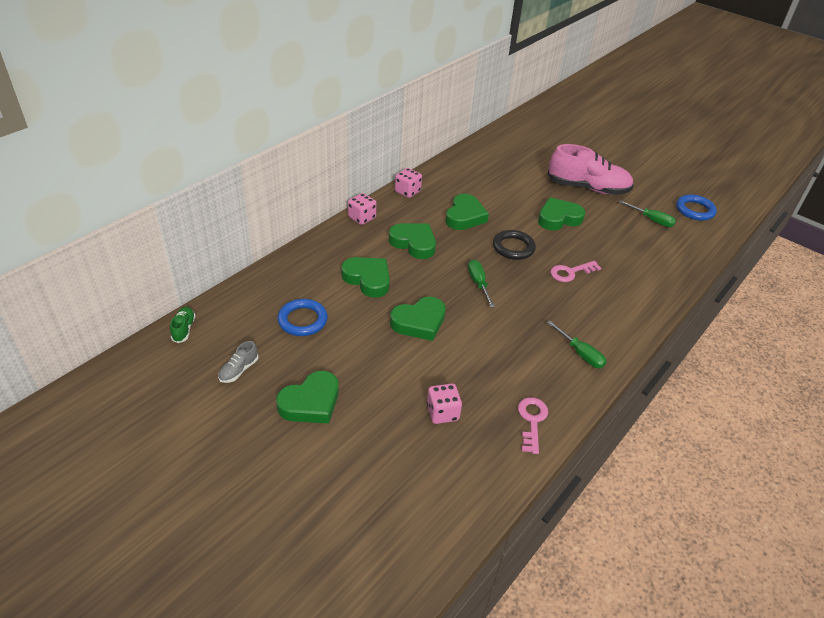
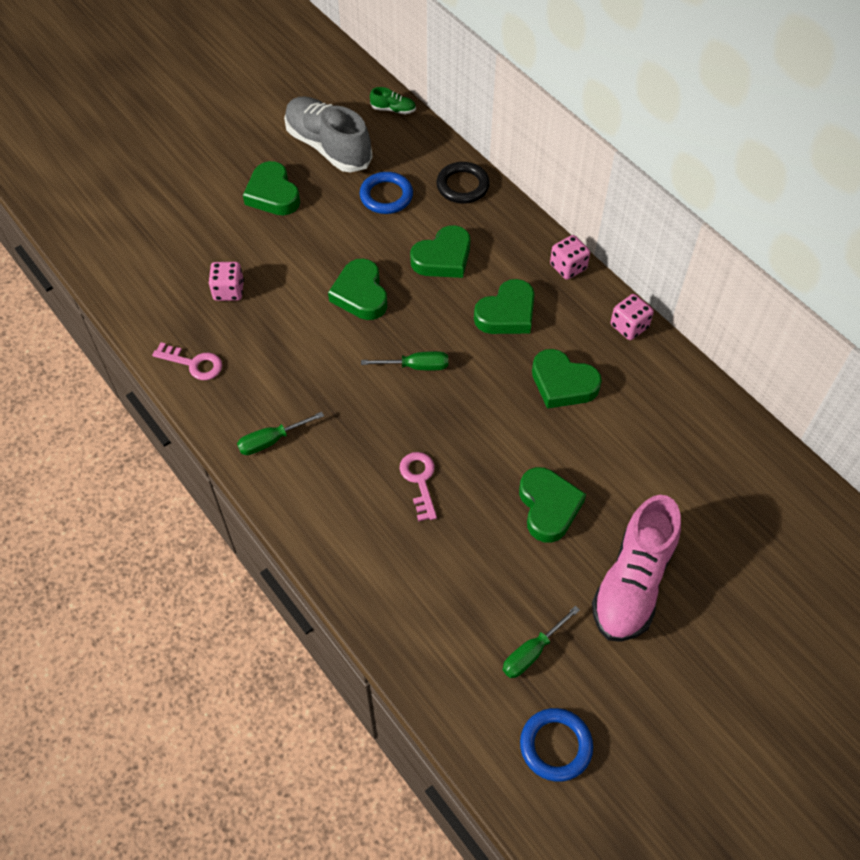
camera: 105 degrees right, 15 degrees up
(239, 370) = (328, 147): grey shoe -> grey shoe, size x2.40
(513, 247) = (484, 425): black ring -> black ring (462, 186)

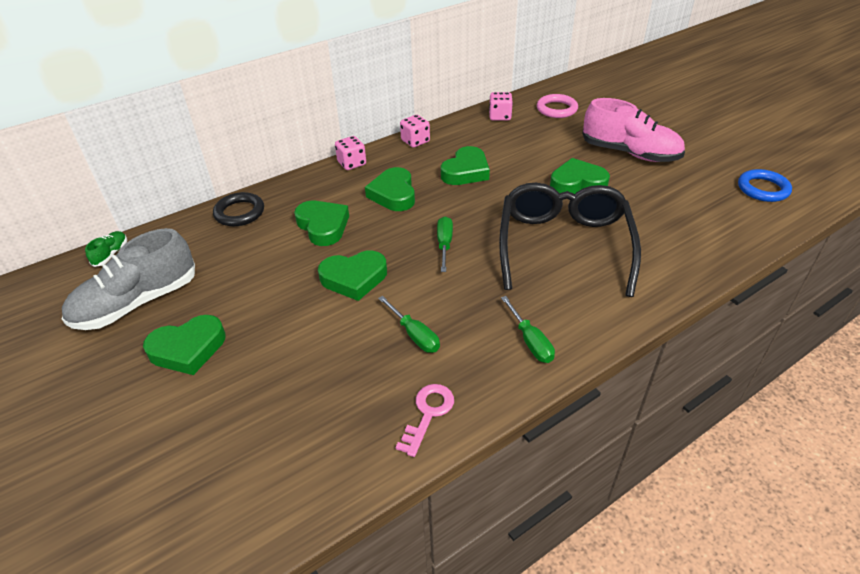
camera: 85 degrees left, 15 degrees down
(228, 291) = (325, 385): pink dice -> pink dice (500, 116)
(386, 196) = (231, 260): blue ring -> none
(419, 481) = (563, 244): pink key -> black glasses
(507, 313) = (393, 194): green heart -> green heart turned 150 degrees counterclockwise
(532, 652) = (698, 195): green screwdriver -> green screwdriver (414, 335)
(751, 498) = (556, 109): none -> pink ring

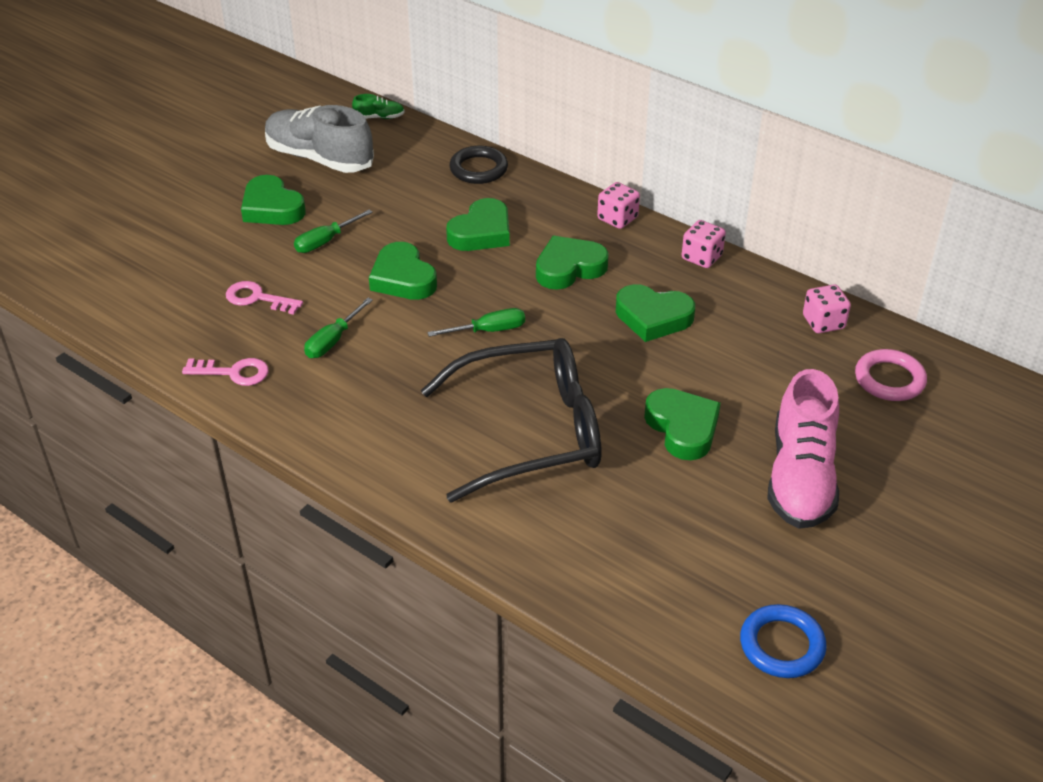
camera: 70 degrees right, 0 degrees up
(325, 380) = (257, 298): none -> pink key
(530, 341) = (350, 427): green screwdriver -> green screwdriver (325, 241)

